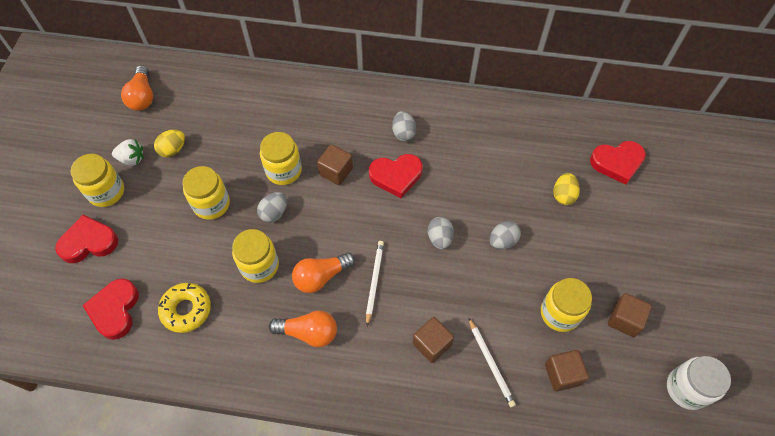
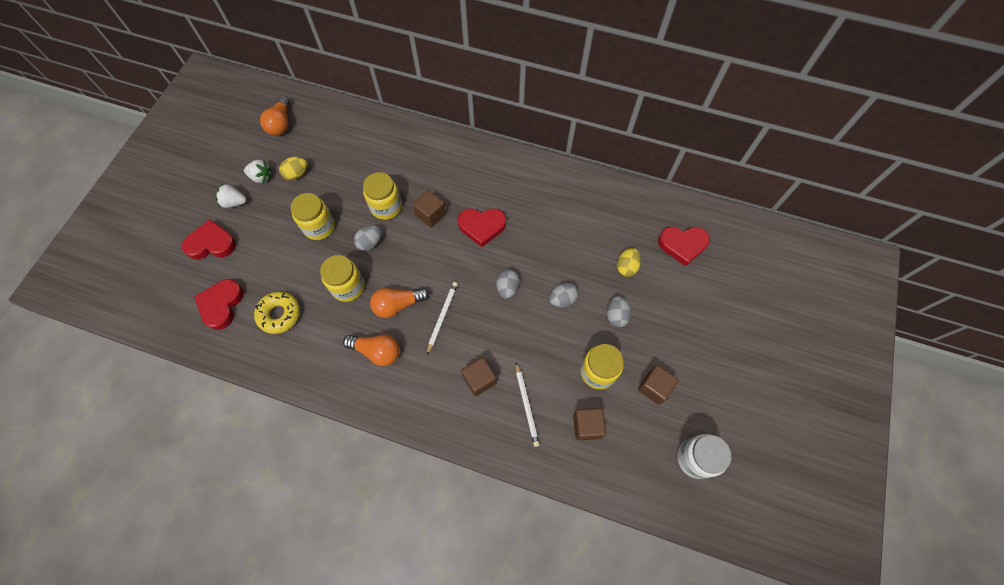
camera: 10 degrees right, 5 degrees up
(106, 192) = (234, 202): yellow jar -> white strawberry
(403, 133) = (497, 189): grey egg -> grey egg (616, 316)

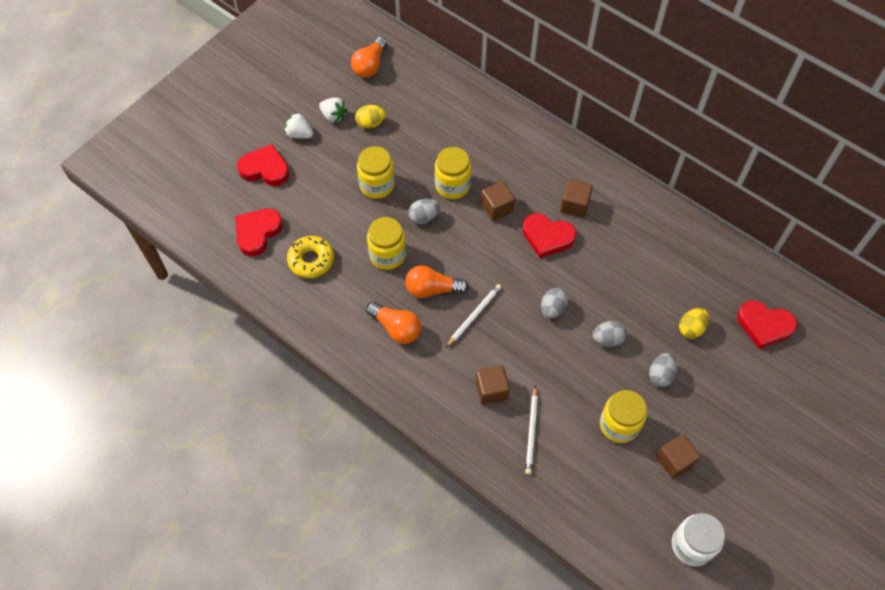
camera: 20 degrees right, 5 degrees down
(587, 426) = (588, 473): brown cube -> brown cube (574, 205)

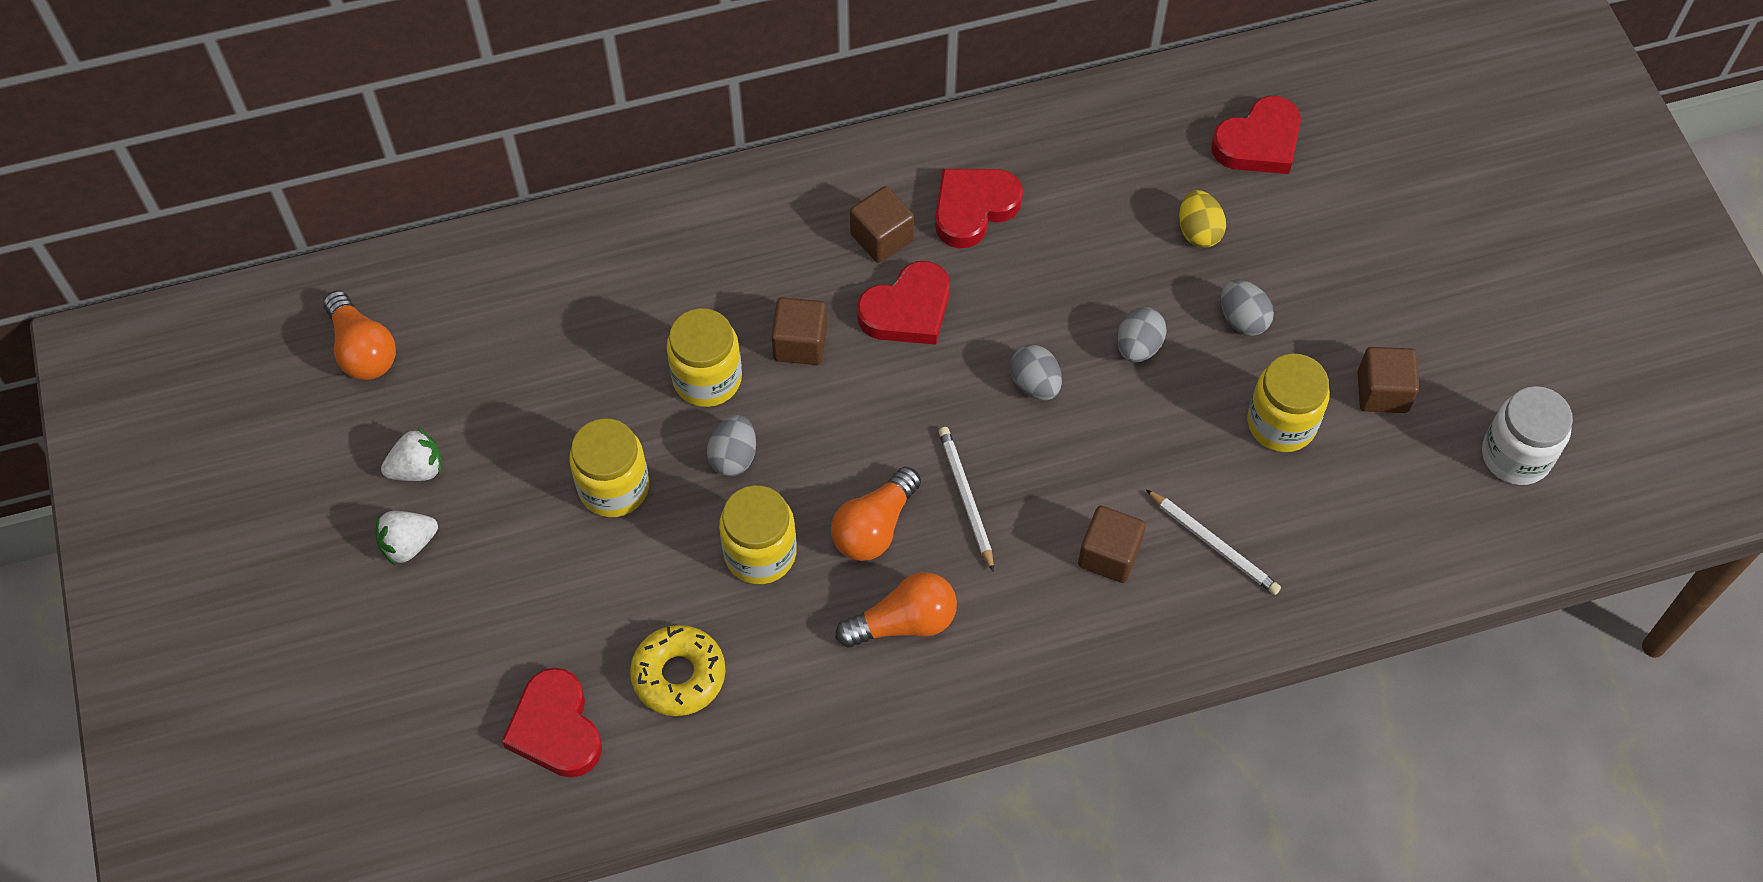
camera: 55 degrees left, 0 degrees up
(265, 169) = (434, 641): red heart -> red heart (973, 208)
(370, 123) = (483, 422): yellow egg -> none

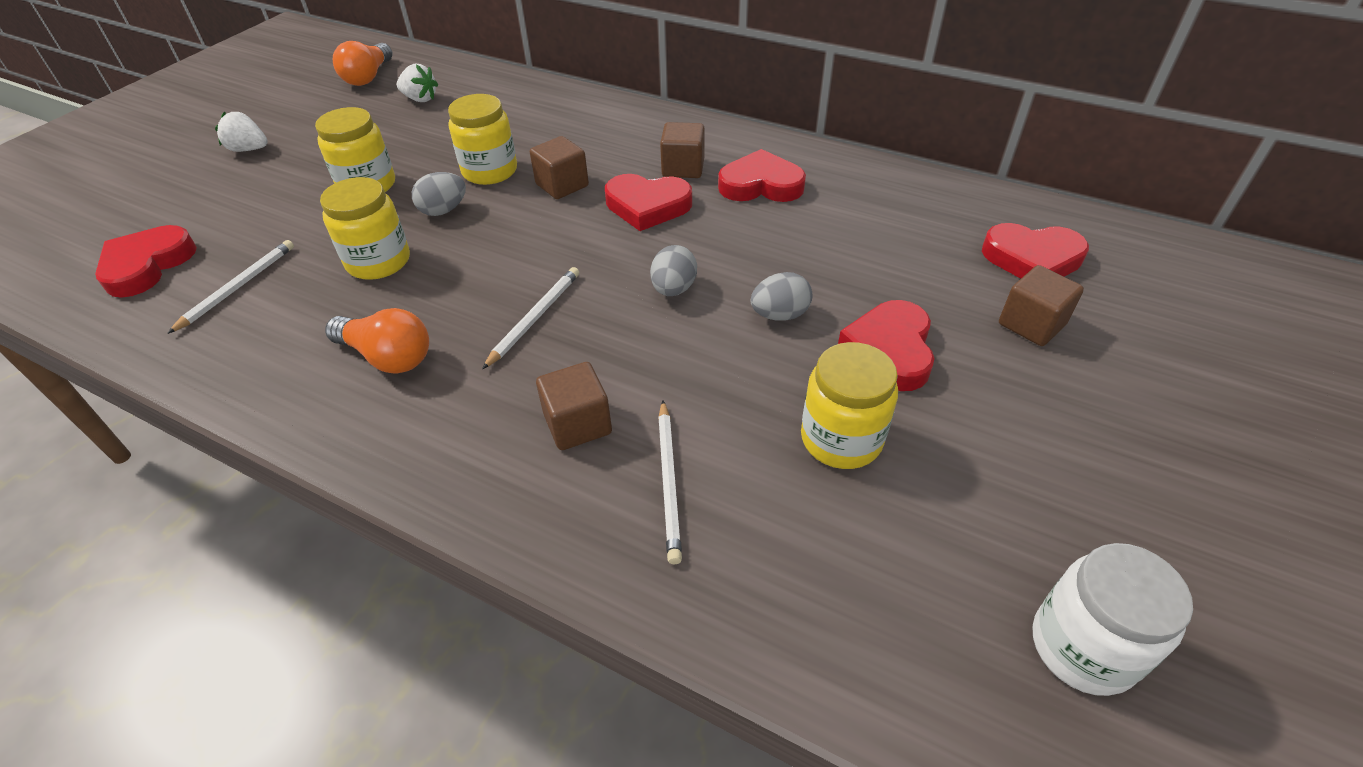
camera: 45 degrees right, 15 degrees down
(417, 469) = (307, 126): white strawberry -> white strawberry (420, 99)
(679, 675) = (238, 287): yellow donut -> white pencil
(874, 527) = (457, 294): orange light bulb -> none
(1198, 231) = (916, 280): yellow egg -> none
(1242, 319) = (890, 350): grey egg -> red heart
(1382, 392) = (972, 482): brown cube -> brown cube (1031, 324)

